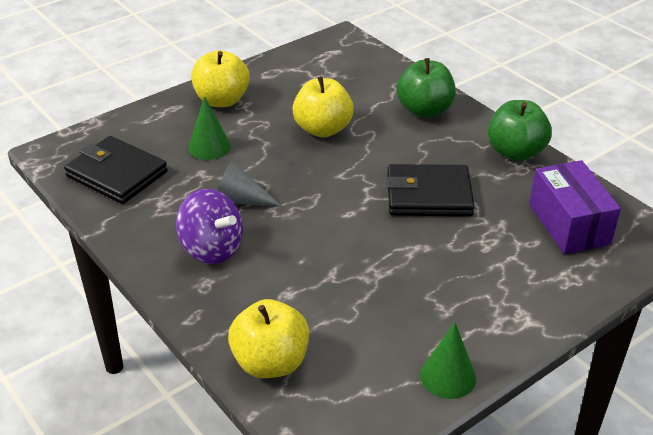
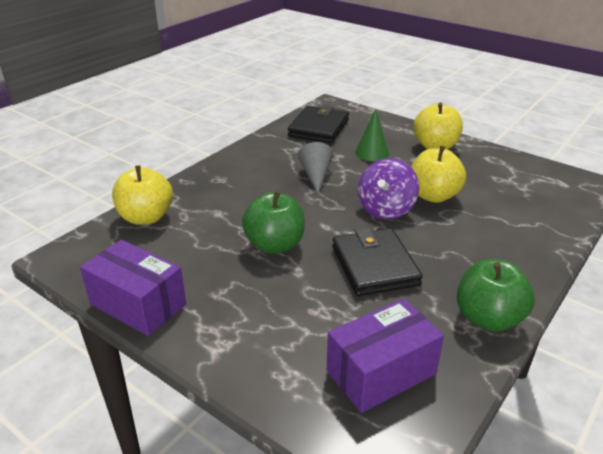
camera: 75 degrees right, 5 degrees down
(212, 249) = (256, 175): purple spinning top -> purple spinning top (386, 209)
(424, 110) = (512, 247): green apple -> green apple (275, 245)
(448, 376) = (138, 304): green cone -> purple box

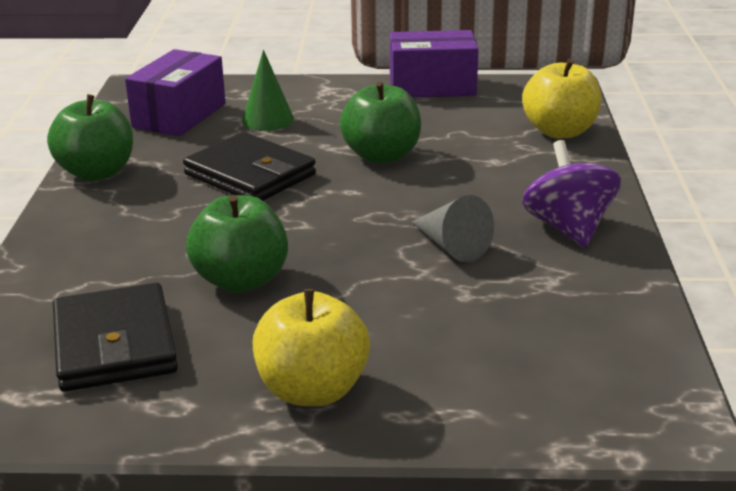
camera: 145 degrees right, 5 degrees down
(318, 128) = (586, 341): black wallet -> black wallet (115, 344)
(372, 152) = (417, 323): green cone -> green cone (267, 120)
(386, 209) = (295, 236): purple spinning top -> purple spinning top (568, 228)
(433, 196) = (241, 280): yellow apple -> green apple

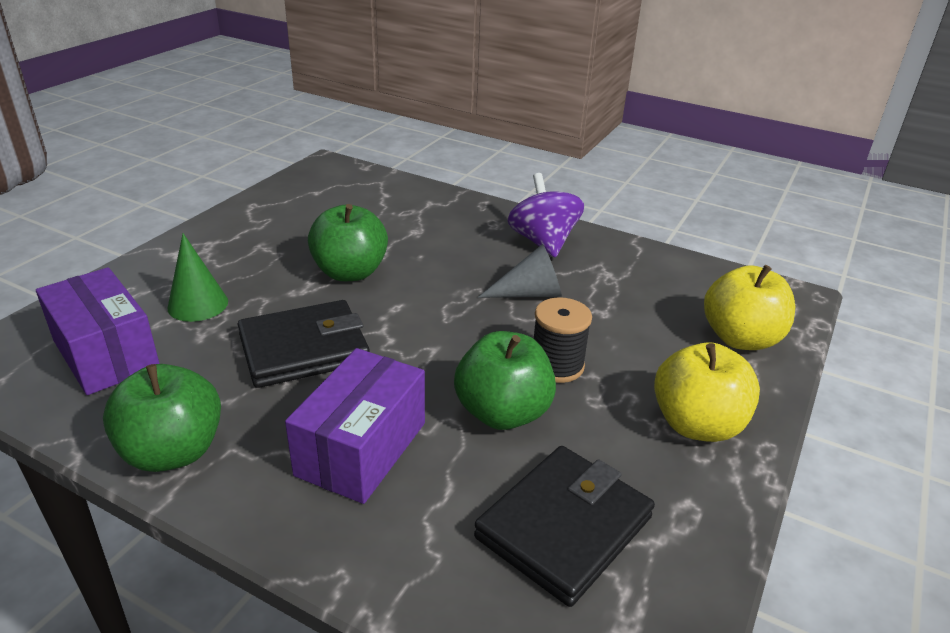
camera: 65 degrees left, 5 degrees up
(115, 344) = (564, 527): black wallet -> black wallet turned 60 degrees counterclockwise
(338, 290) = (557, 366): none -> black spool
(432, 86) = (251, 208): purple box -> purple box (361, 448)
(559, 131) = (399, 192): yellow apple -> yellow apple (740, 338)
(568, 228) = (543, 242): purple spinning top -> purple spinning top turned 60 degrees clockwise

